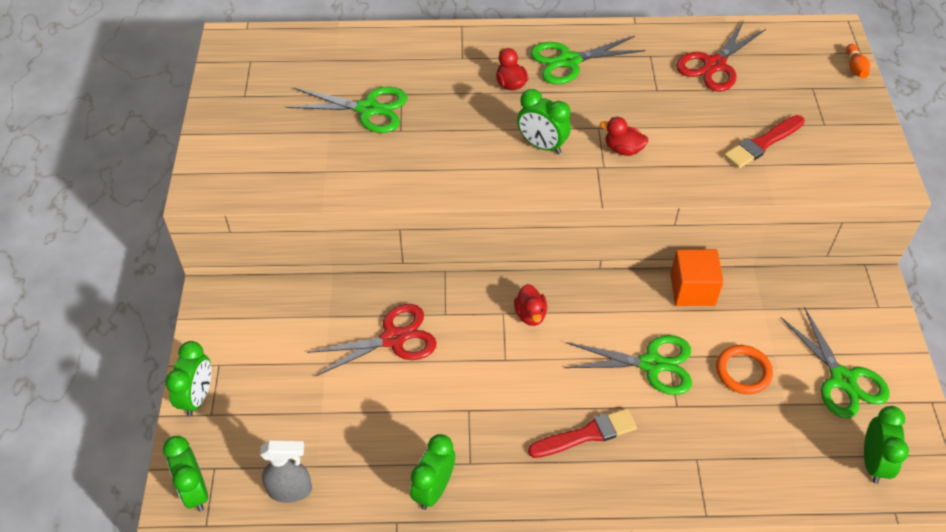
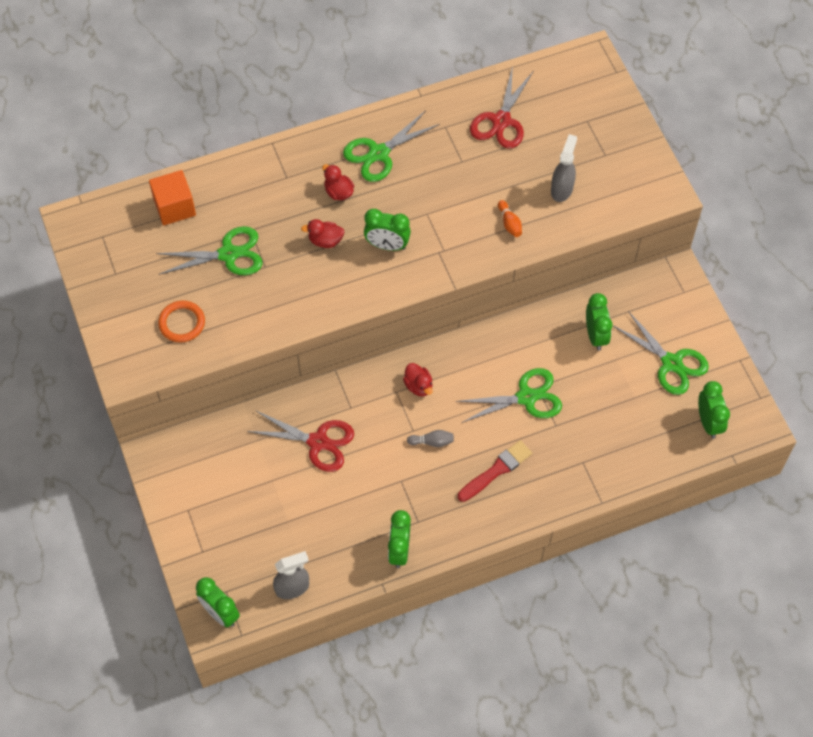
camera: 20 degrees left, 10 degrees up
(198, 397) = (185, 541): green clock -> green clock (595, 335)
(393, 339) = (318, 442): red scissors -> red scissors turned 60 degrees clockwise
(522, 378) = (432, 442): none -> grey bowling pin
(623, 149) = (453, 229): red duck -> red duck (325, 240)
(692, 289) = (538, 322): orange cube -> orange cube (174, 207)
(743, 371) = (597, 381): orange ring -> orange ring (182, 323)
(762, 143) = (562, 189): red brush -> grey spray bottle
(855, 67) = (616, 89): orange bowling pin -> orange bowling pin (509, 223)

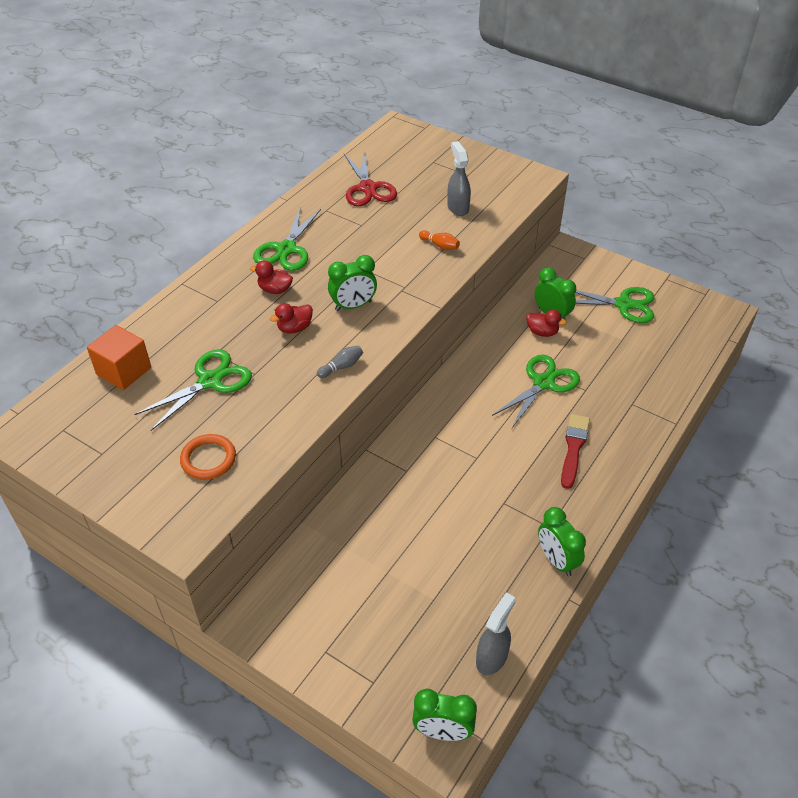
camera: 35 degrees left, 15 degrees down
(318, 442) = (402, 515): red scissors -> none
(418, 386) = (449, 422): red duck -> red duck (542, 332)
(432, 442) = (501, 457): grey bowling pin -> grey bowling pin (341, 367)
(708, 422) = (690, 327): green clock -> none

